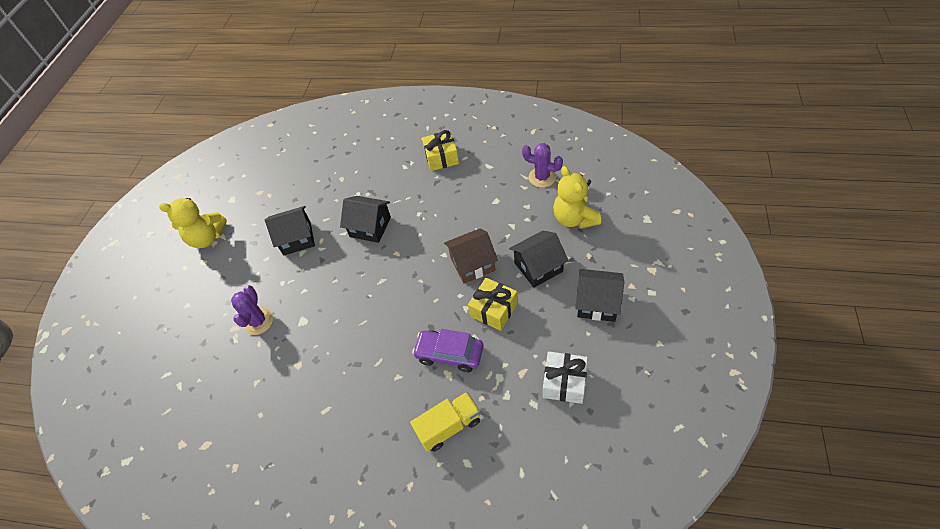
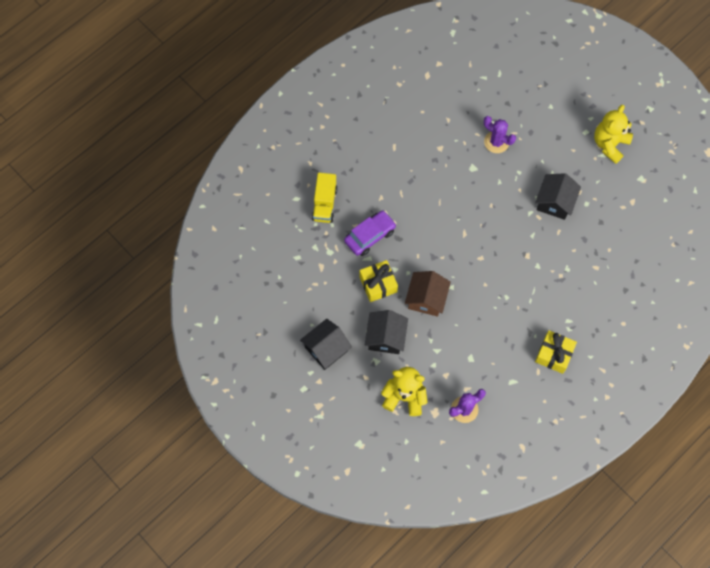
camera: 120 degrees right, 15 degrees up
(370, 227) = (522, 256): black house -> none
(564, 382) = (294, 284): white gift -> none

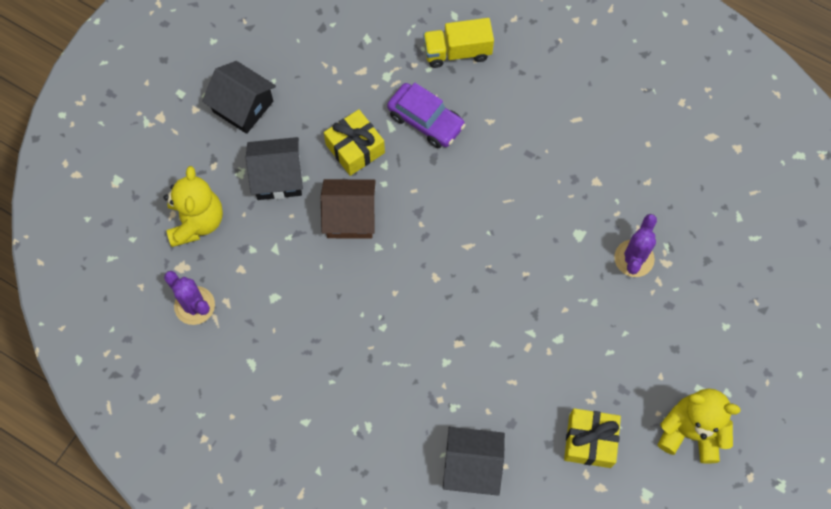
camera: 75 degrees right, 0 degrees up
(554, 354) = (308, 415): yellow gift -> yellow gift (590, 441)
(555, 202) = (560, 366): black house -> black house (472, 466)

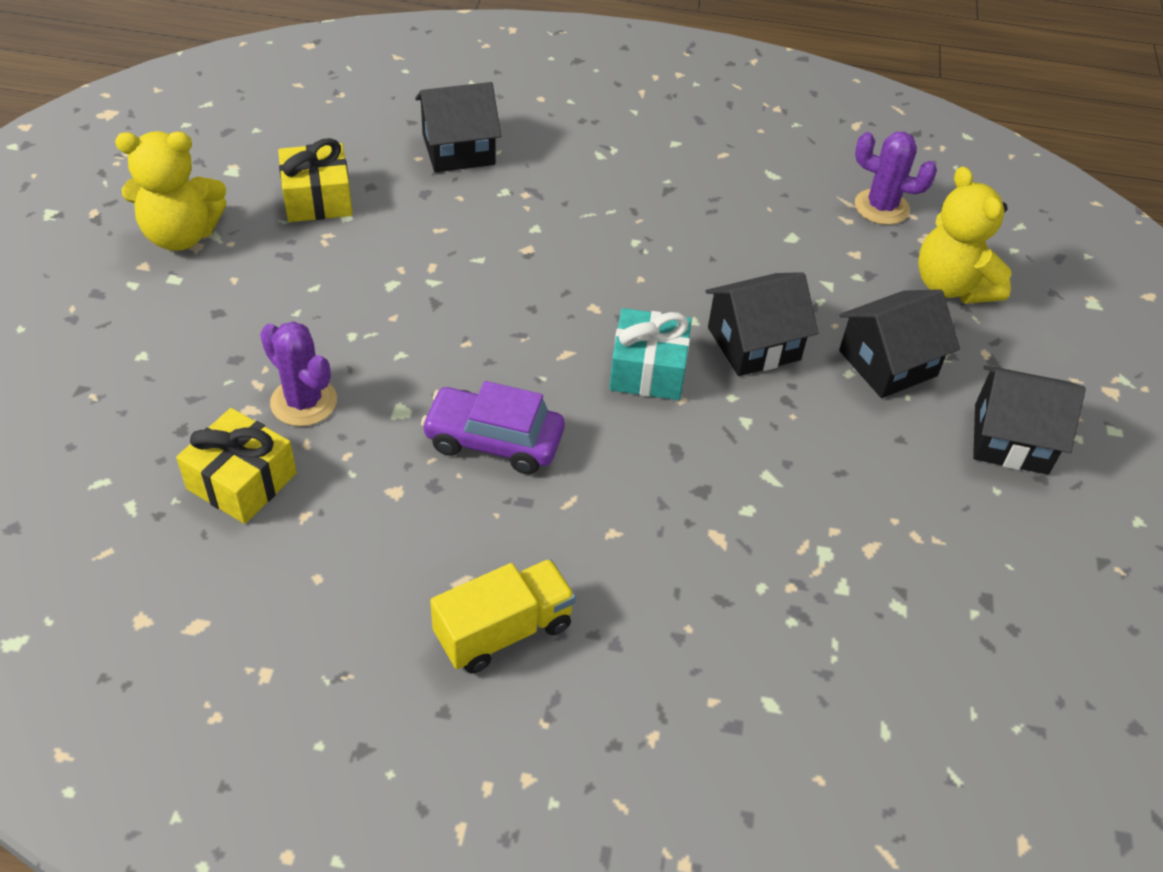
camera: 155 degrees right, 20 degrees down
(350, 217) = (753, 344): brown house -> black house
(355, 148) = (804, 430): yellow gift -> yellow gift (242, 481)
(424, 218) = (648, 370): none -> turquoise gift
(426, 121) = (719, 501): purple car -> purple car (493, 441)
(457, 52) = (728, 634): yellow truck -> yellow truck (503, 631)
(634, 258) = (304, 402): purple cactus -> purple cactus turned 45 degrees counterclockwise

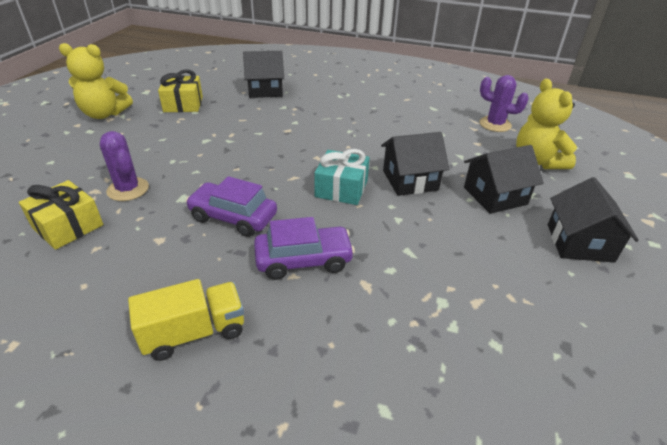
camera: 10 degrees right, 10 degrees down
(621, 506) = (303, 260): none -> purple car
(1010, 439) = (579, 243): black house -> black house turned 75 degrees clockwise

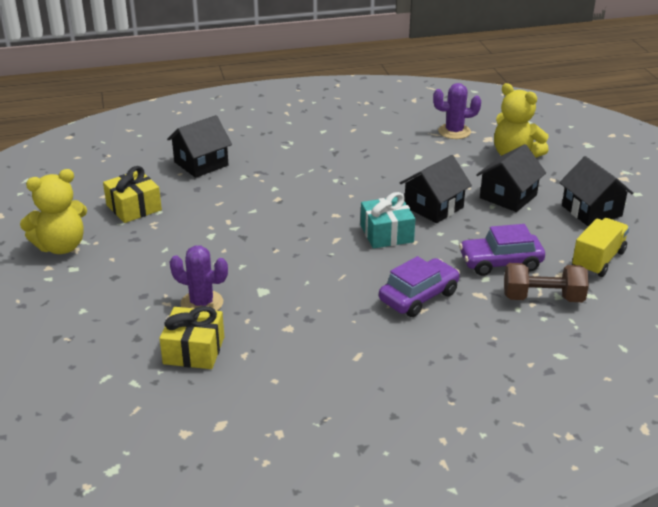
camera: 30 degrees left, 5 degrees down
(194, 332) = (398, 370): yellow truck -> yellow truck (598, 260)
(233, 217) = (326, 289): purple car -> purple car (500, 263)
(432, 321) = (543, 298): none -> brown dumbbell

